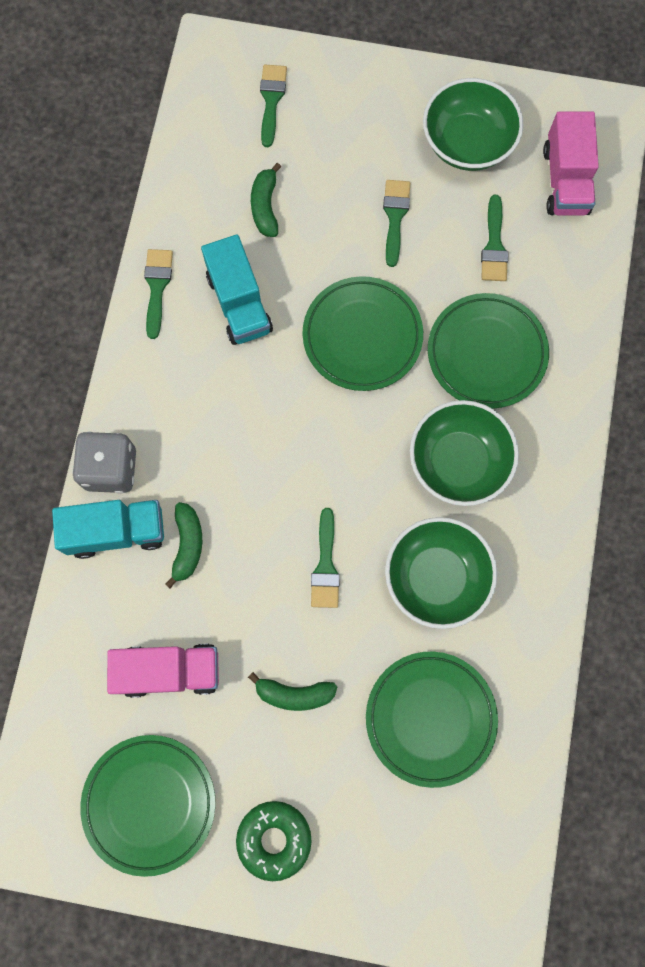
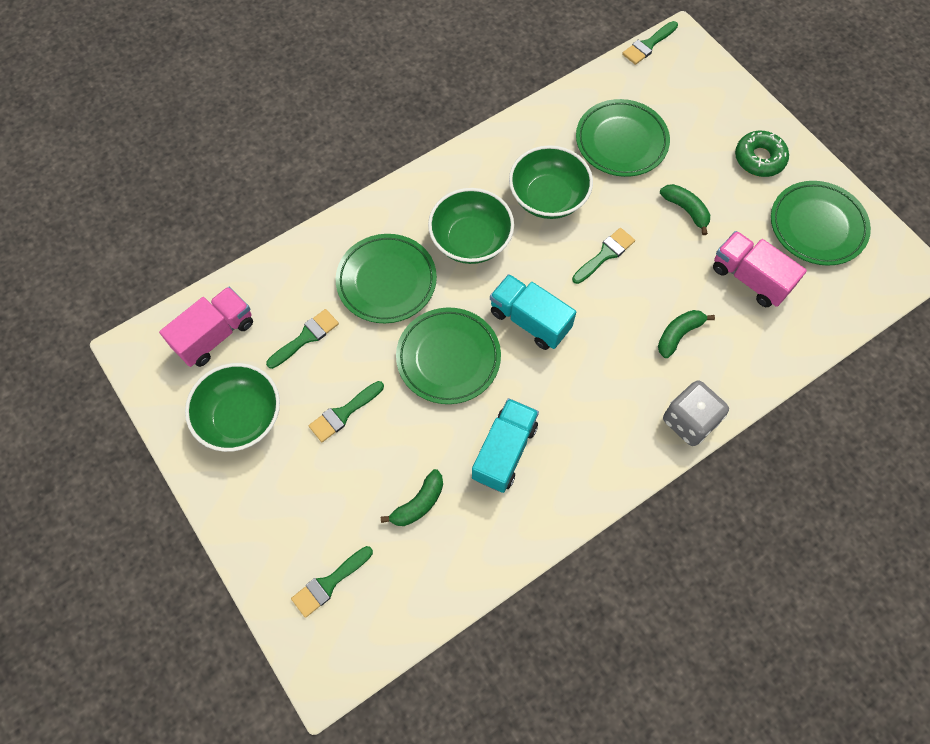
camera: 135 degrees left, 10 degrees down
(116, 531) = (718, 380): turquoise truck -> turquoise truck (529, 320)
(157, 287) = (549, 516): green brush -> green brush (648, 45)

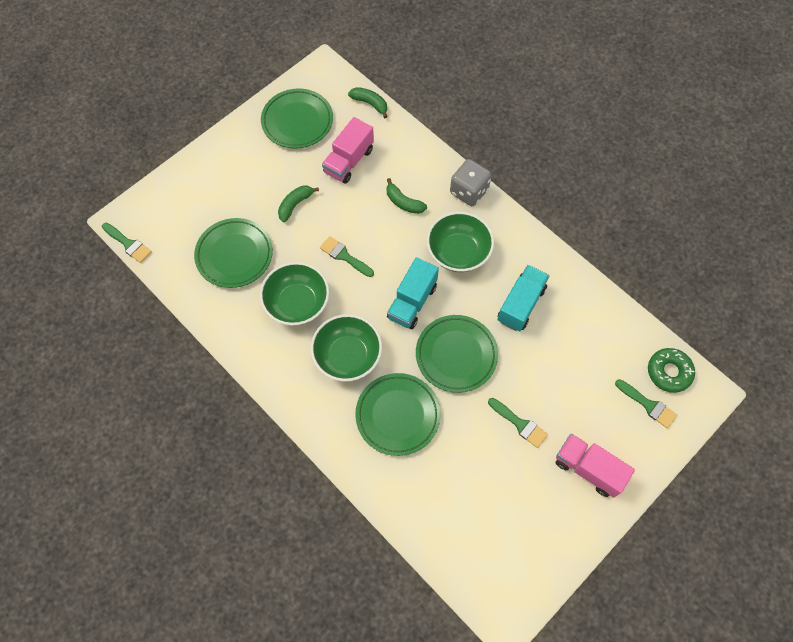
camera: 100 degrees left, 0 degrees up
(215, 335) = (476, 548): pink truck -> pink truck (588, 469)
(241, 418) = (543, 504): green bowl -> green bowl (458, 252)
(306, 337) = (462, 469): green brush -> none
(419, 503) = (574, 355): green banana -> green banana (370, 103)
(504, 452) = (521, 304): turquoise truck -> turquoise truck turned 105 degrees clockwise
(759, 158) = (240, 159): green donut -> green donut (669, 372)

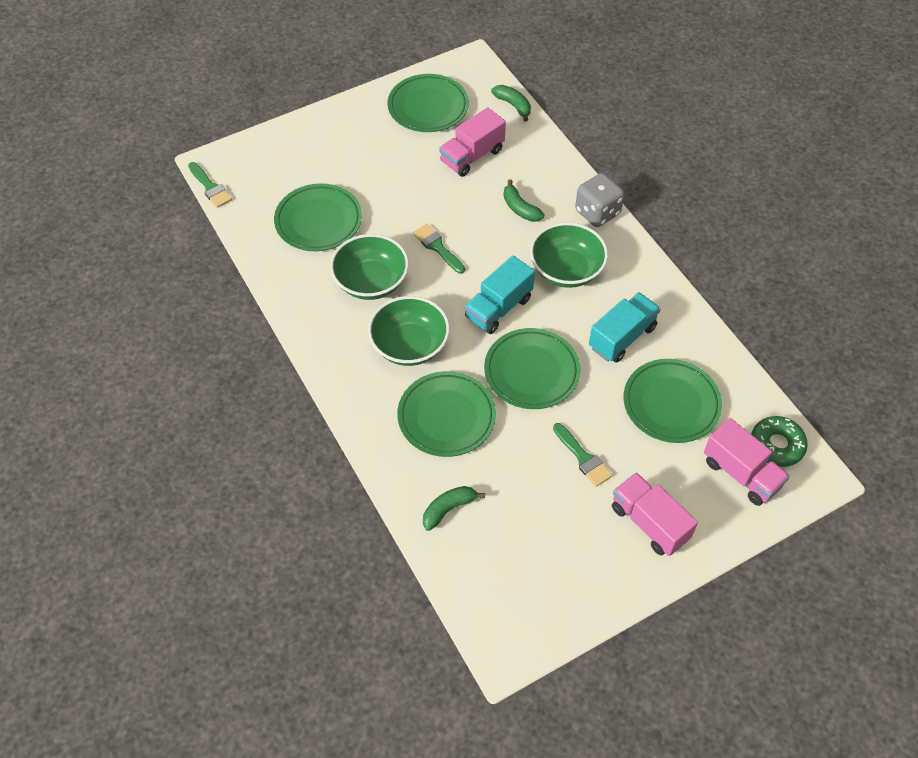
camera: 15 degrees right, 10 degrees down
(295, 205) = (399, 186): green banana -> green banana (448, 509)
(576, 356) = (671, 404): none -> green plate
(648, 405) = (741, 473): green brush -> pink truck

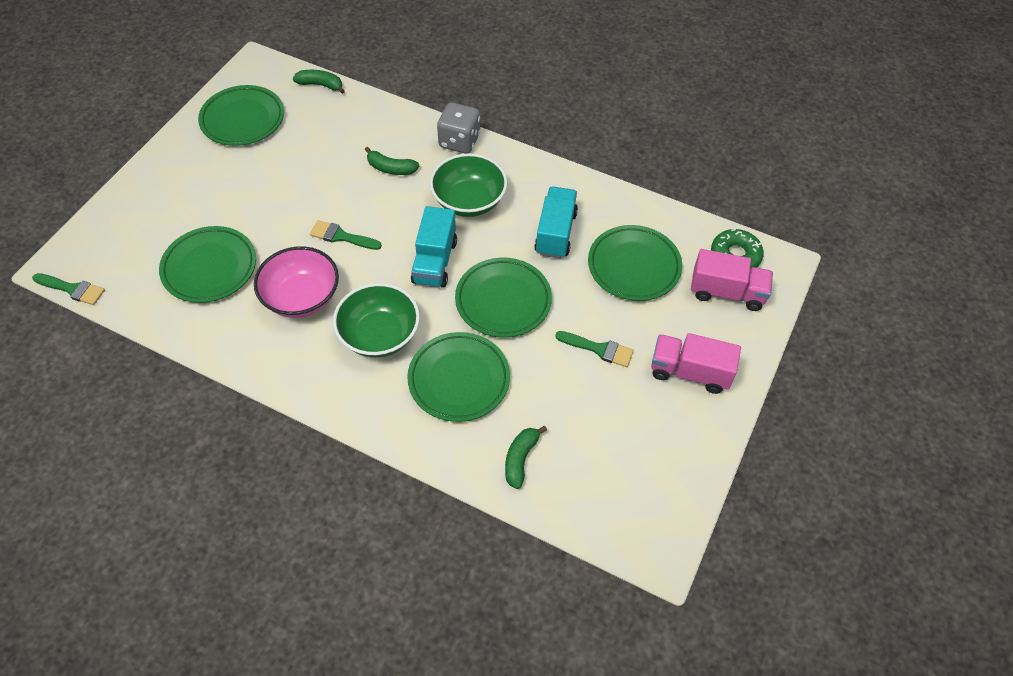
camera: 35 degrees left, 0 degrees up
(371, 282) = (301, 297): green bowl -> pink bowl
(472, 156) = (315, 144): pink truck -> none

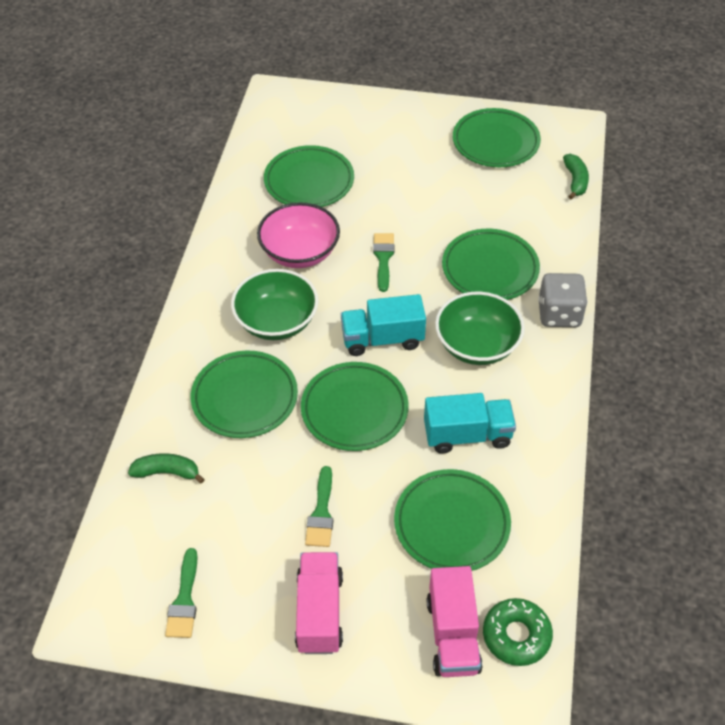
camera: 75 degrees right, 5 degrees down
(72, 289) = (255, 110): green brush -> green brush (184, 600)
(391, 168) = (490, 269): green banana -> green plate

